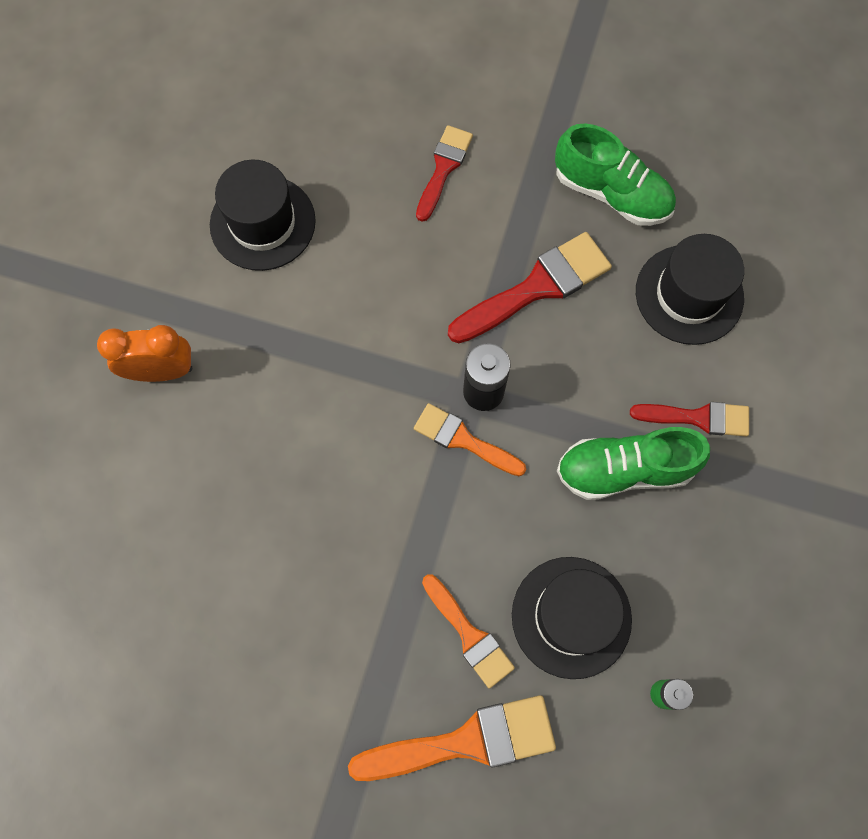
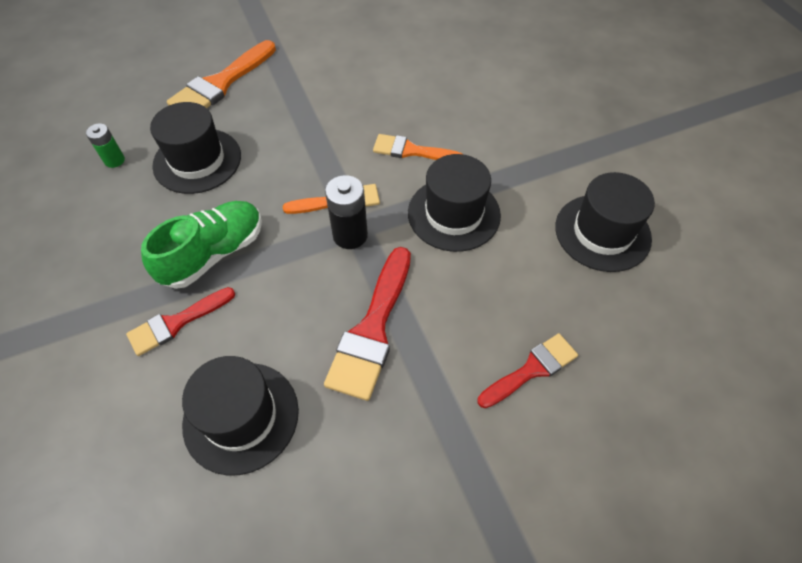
camera: 140 degrees right, 15 degrees down
(162, 371) = (550, 121): orange clock -> none
(369, 340) = (454, 214): none -> black hat
(443, 168) = (531, 369): red brush -> red brush turned 105 degrees counterclockwise
(469, 635) = (253, 120): orange brush -> orange brush (411, 151)
(611, 193) = (375, 461): green shoe -> none

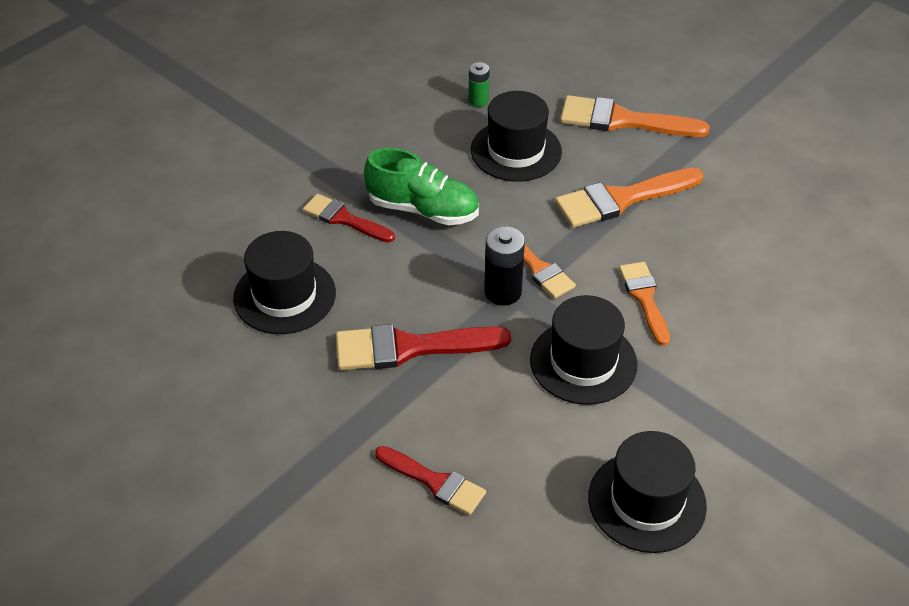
camera: 65 degrees right, 10 degrees down
(303, 120) = (621, 199): none -> orange brush

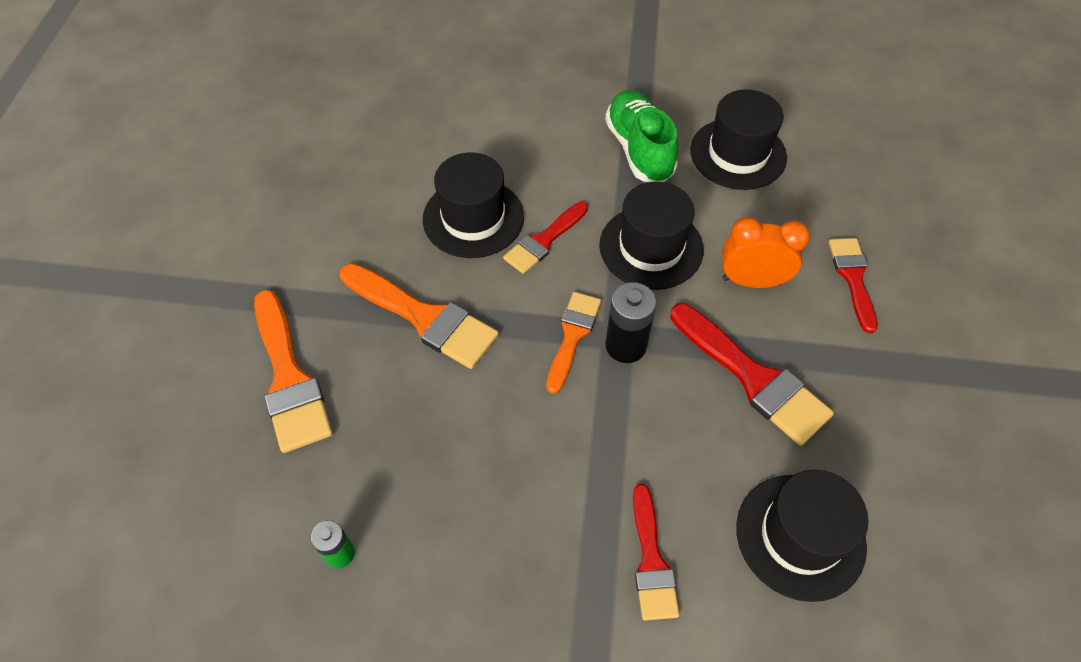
camera: 125 degrees left, 10 degrees up
(423, 209) = (573, 487): green shoe -> green shoe (639, 149)
(493, 407) = (752, 281): none -> orange clock
(516, 151) = (411, 454): black hat -> black hat (473, 218)
(644, 298) = (544, 241): orange brush -> red brush

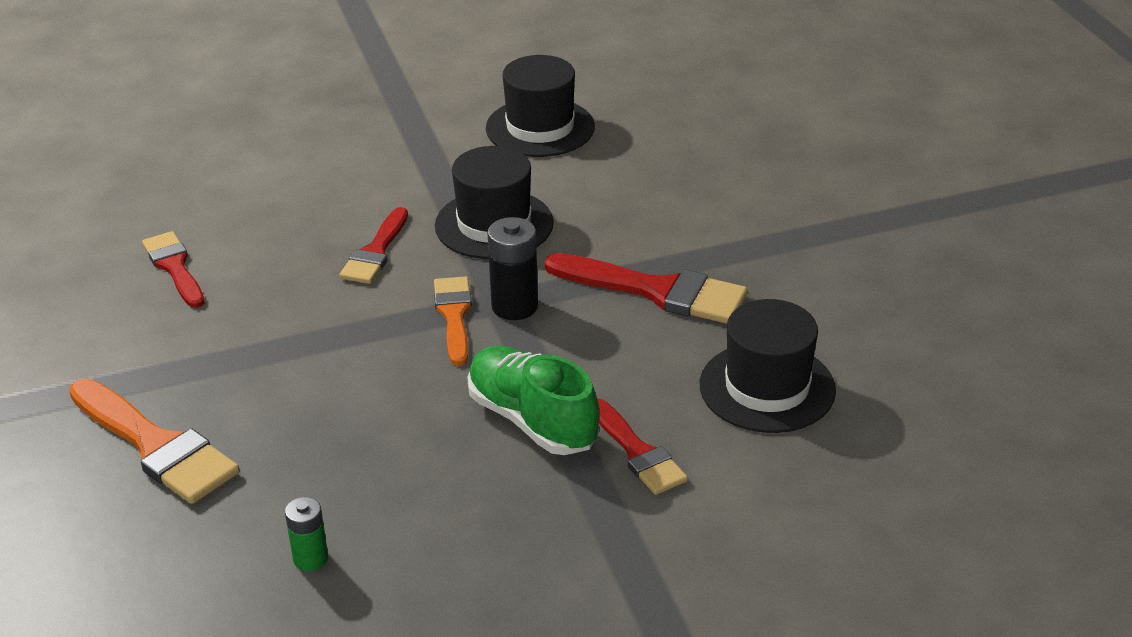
camera: 25 degrees left, 20 degrees down
(424, 318) = (281, 351): orange brush -> none
(473, 218) = (283, 256): black hat -> none
(639, 149) = (433, 152): green shoe -> green shoe (532, 420)
(752, 281) = (612, 220): orange clock -> none
(853, 278) = (709, 190): red brush -> red brush (174, 267)

